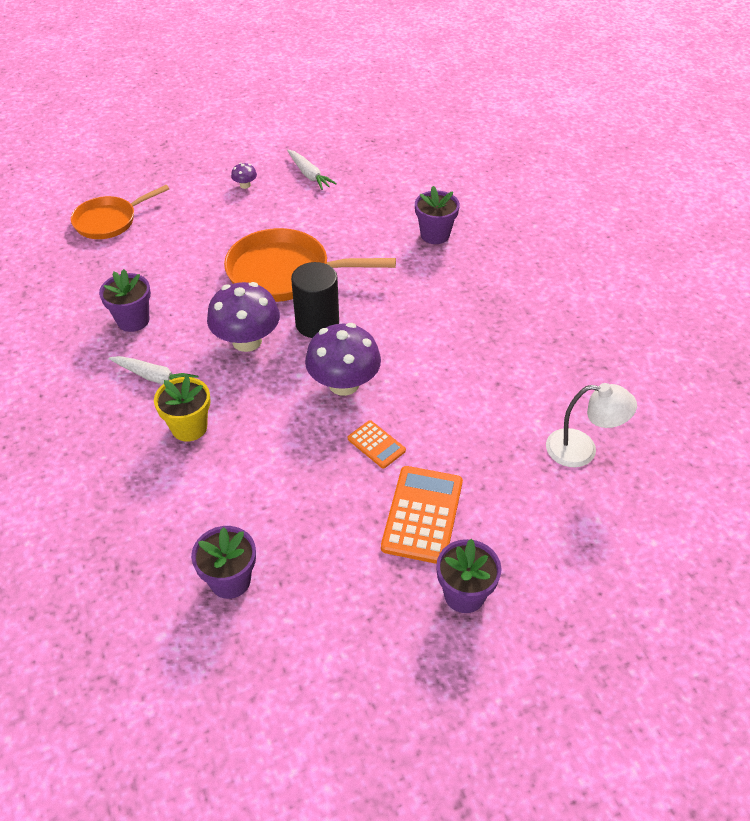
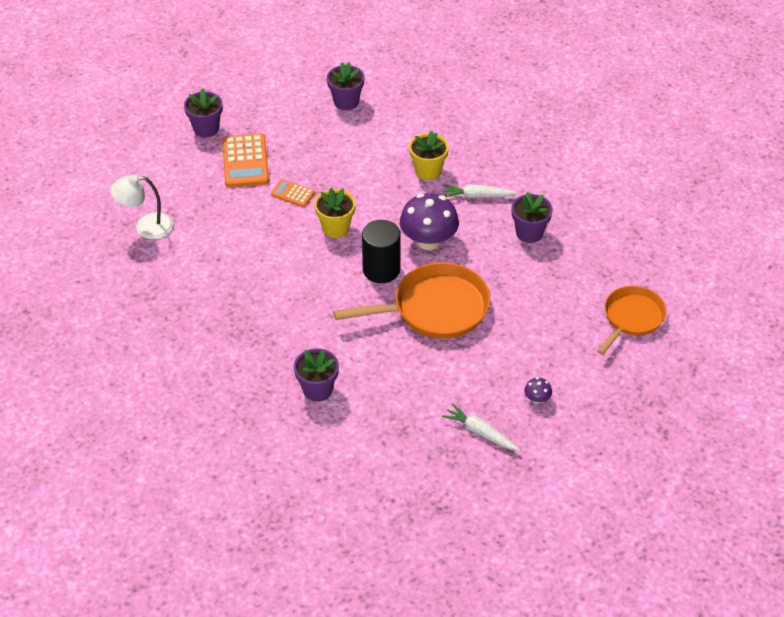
camera: 160 degrees right, 0 degrees up
(344, 384) = (335, 228): purple mushroom -> yellow flower pot

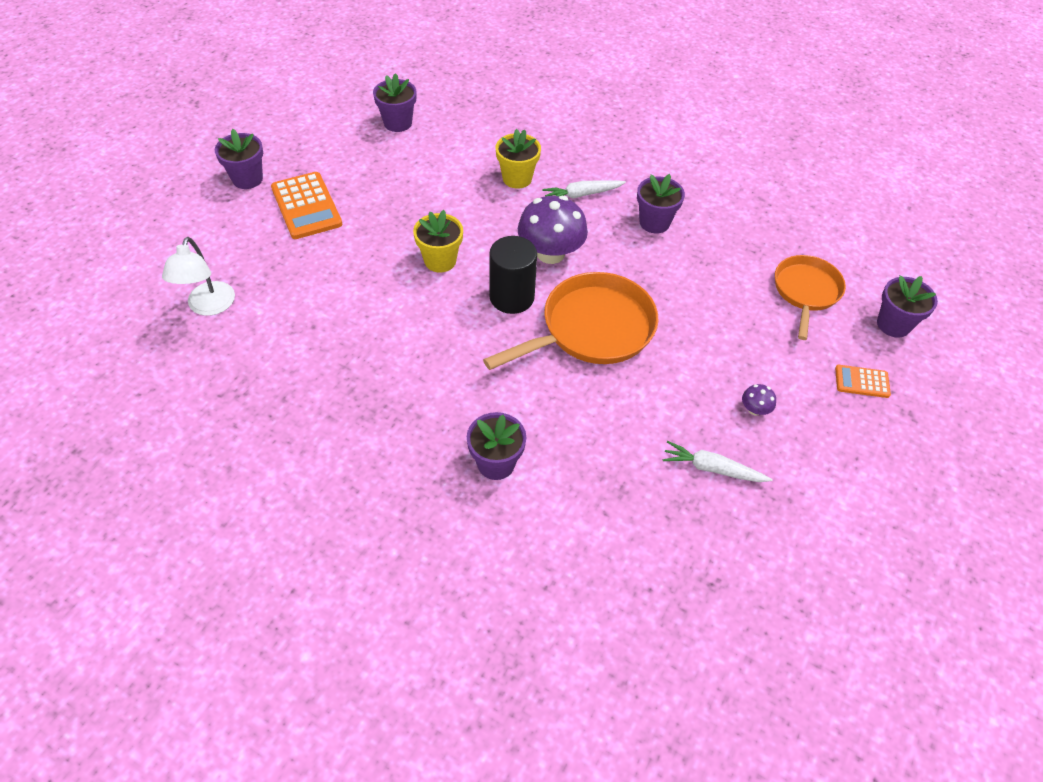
camera: 20 degrees left, 5 degrees up
(146, 227) = (208, 306): white lamp -> white lamp turned 60 degrees counterclockwise
(293, 193) = (375, 231): orange calculator -> orange calculator (862, 382)
(693, 361) = (893, 324): none -> purple flower pot

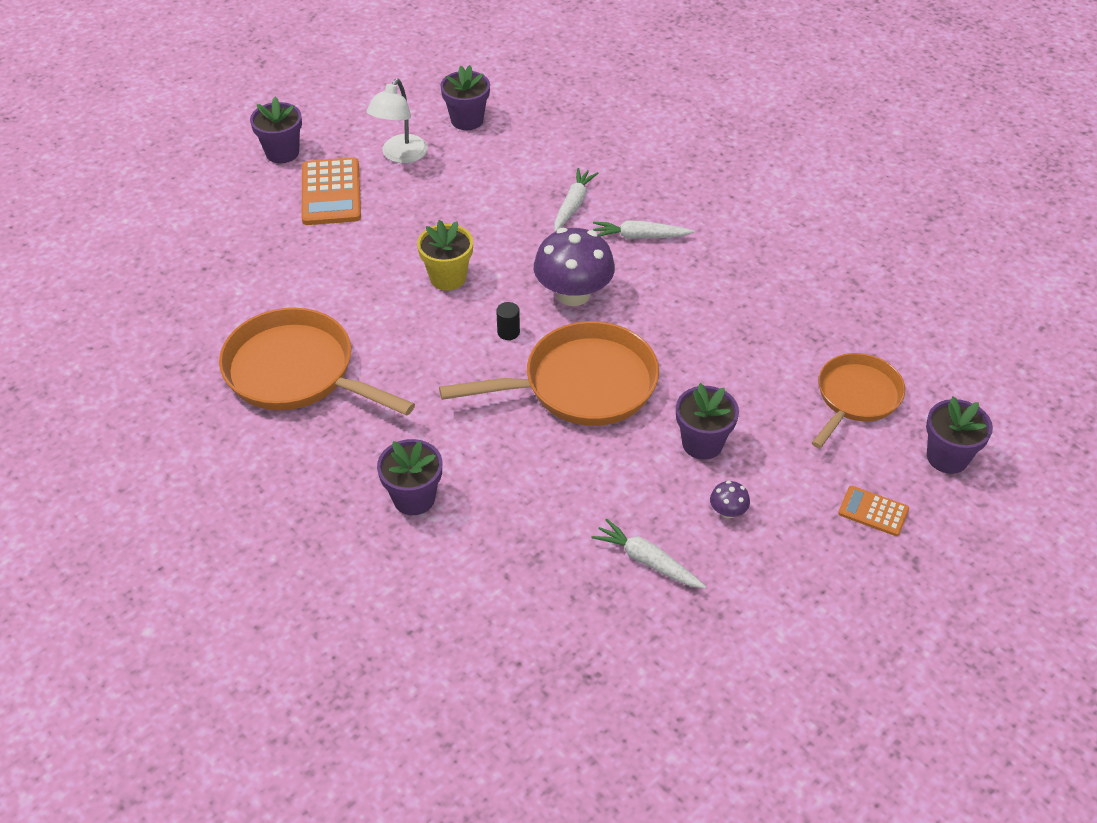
camera: 20 degrees right, 5 degrees down
(208, 306) = (191, 276): white lamp -> white lamp (400, 155)
(344, 373) = (297, 372): none -> orange pan
(512, 297) = (508, 332): black cylinder -> black cylinder, size x0.44
(517, 178) = (573, 205): yellow flower pot -> white carrot
(654, 222) = (710, 284): purple flower pot -> purple flower pot (702, 443)

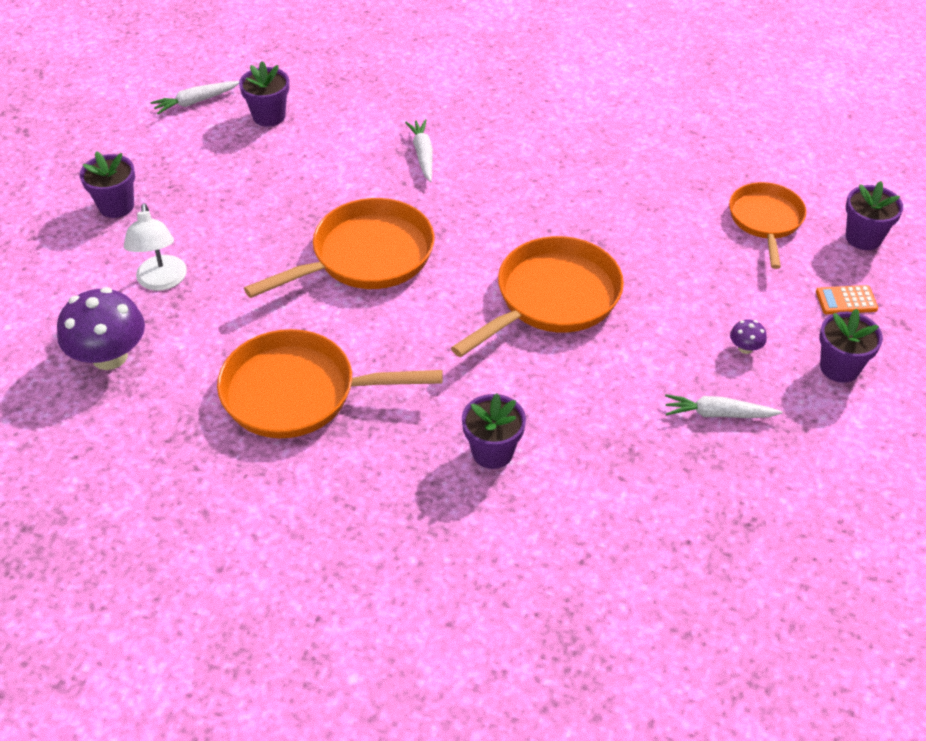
camera: 30 degrees left, 0 degrees up
(331, 192) = (195, 224): orange calculator -> none
(400, 155) = (233, 168): white lamp -> white lamp (161, 281)
(448, 277) = (365, 256): yellow flower pot -> orange pan
(508, 332) = (456, 281): black cylinder -> none
(573, 294) = (484, 228): purple mushroom -> purple mushroom (109, 356)
(640, 236) = (500, 160): white carrot -> white carrot (196, 102)
(702, 443) = (684, 304): purple flower pot -> purple flower pot (839, 367)

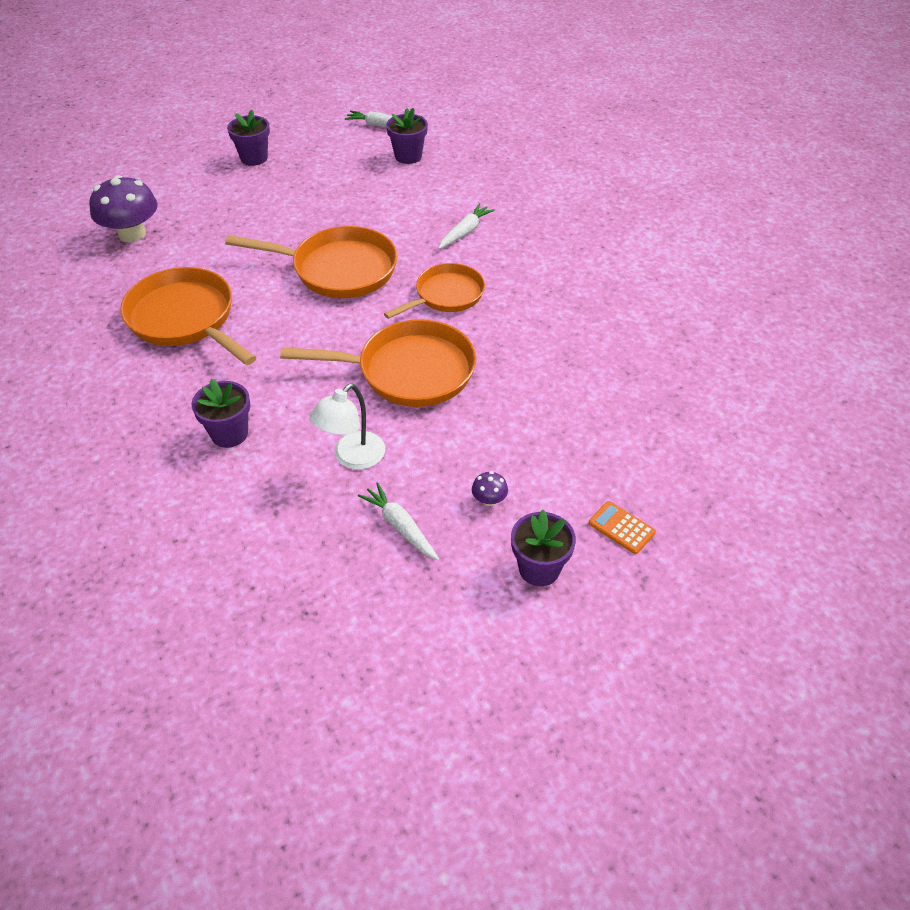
camera: 45 degrees right, 0 degrees up
(161, 281) = (214, 211): white lamp -> white lamp (352, 458)
(765, 221) = (645, 428): orange pan -> orange pan (446, 295)
(863, 238) = (710, 495): purple flower pot -> none

